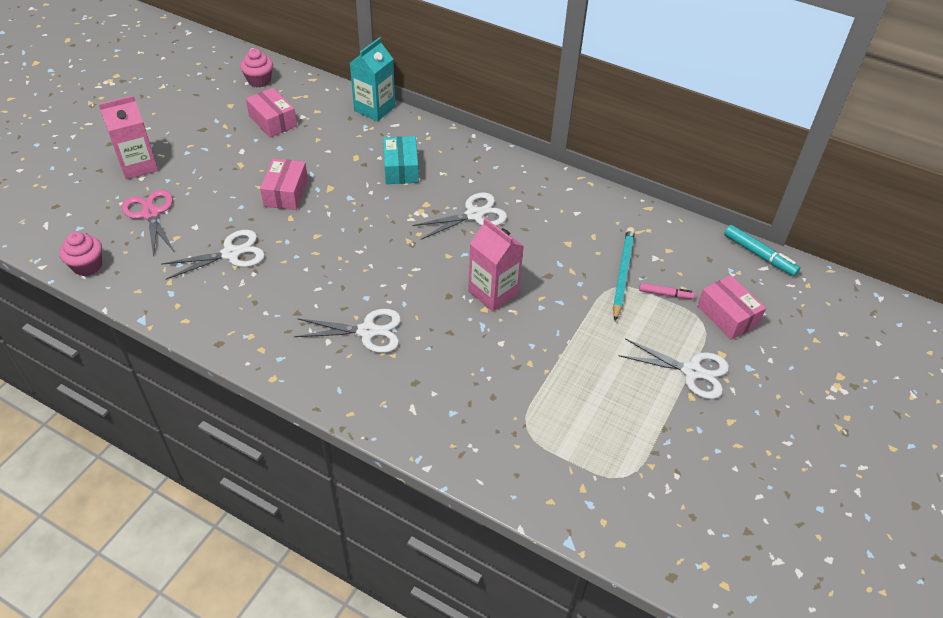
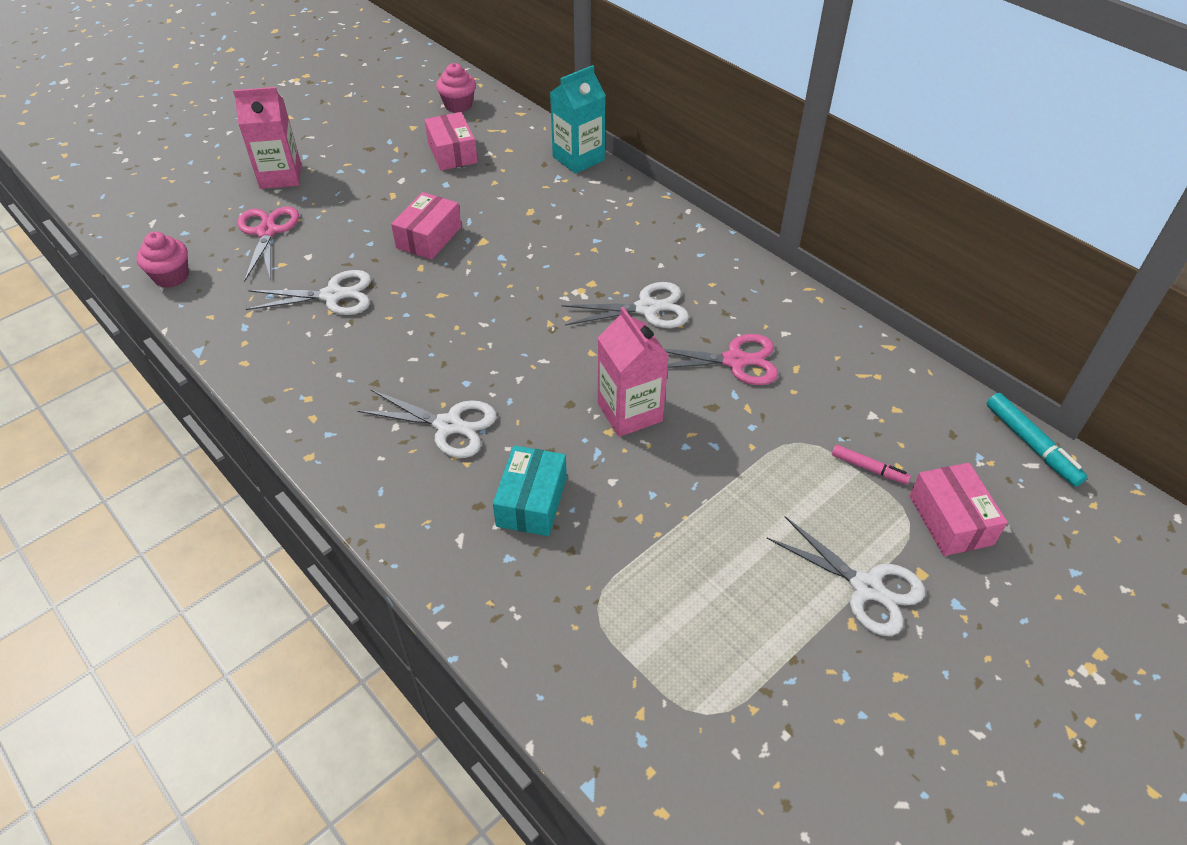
camera: 20 degrees right, 0 degrees up
(401, 169) = (579, 235): turquoise box -> turquoise box (532, 502)
(550, 240) = (735, 361): none -> pink scissors
(622, 274) = (817, 427): turquoise pencil -> none

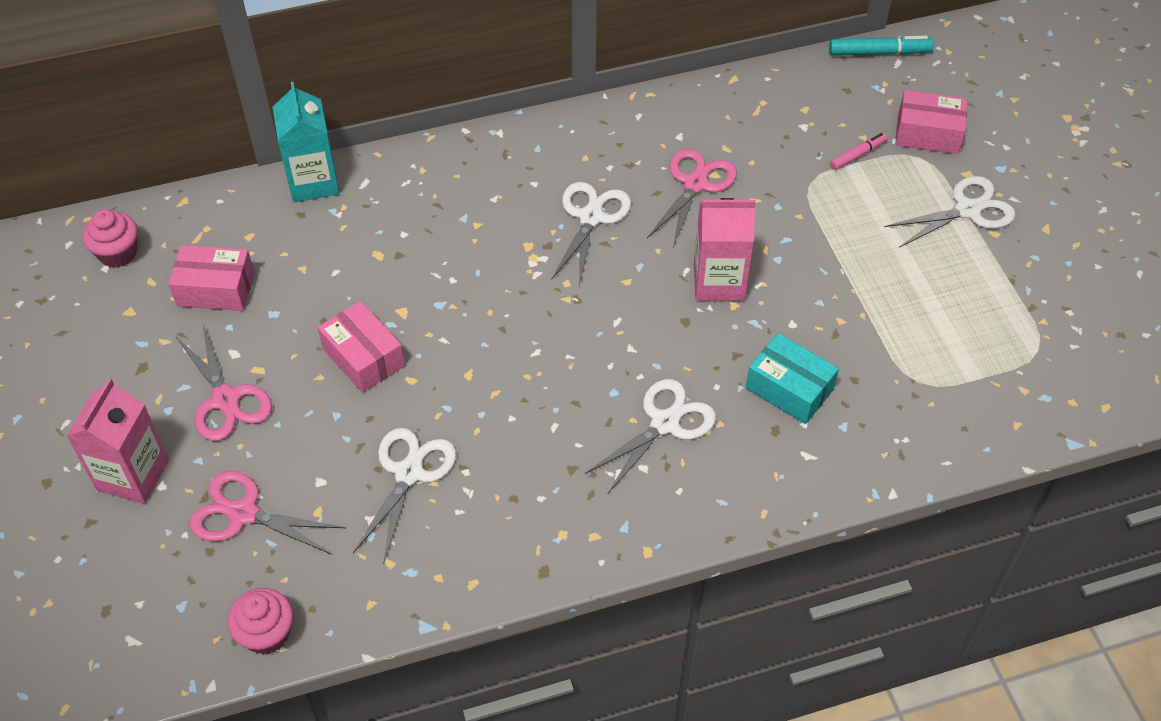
camera: 65 degrees left, 5 degrees up
(359, 190) = (226, 400): none -> pink scissors

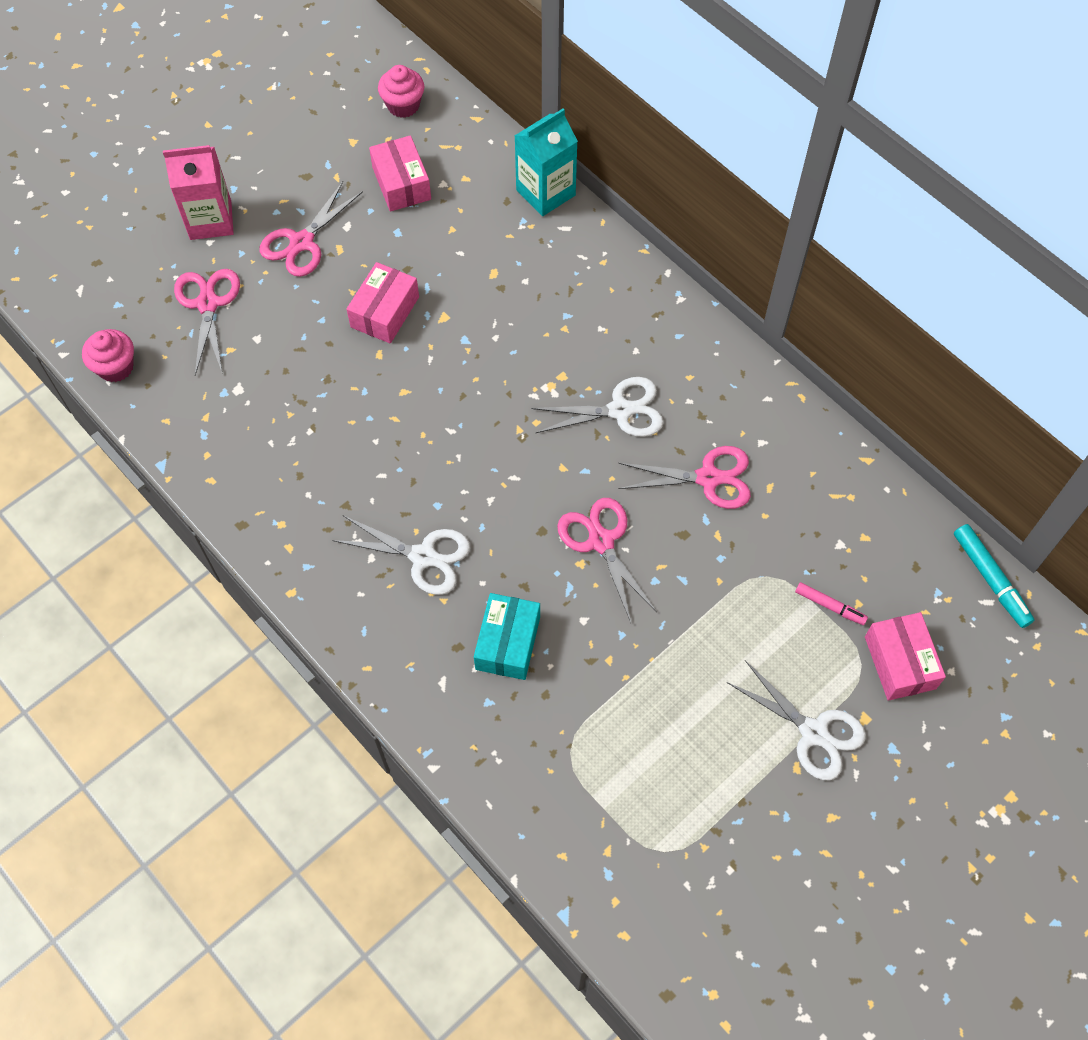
camera: 65 degrees right, 10 degrees up
(409, 473) = (290, 393): white scissors -> none
(719, 281) = (601, 541): pink carton -> pink scissors

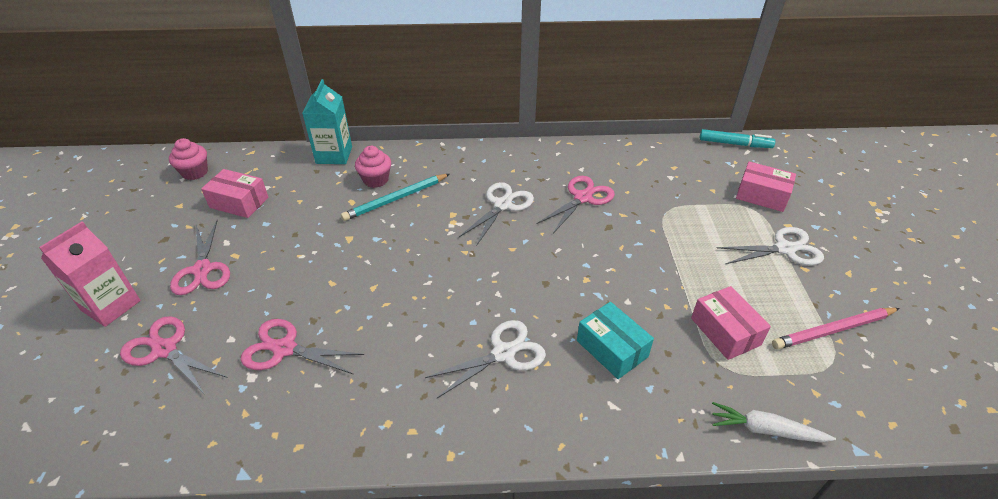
camera: 50 degrees left, 20 degrees down
(116, 367) = (121, 448): pink cupcake -> pink cupcake (376, 180)
(385, 312) = (308, 261): pink box -> pink box (725, 331)
(521, 824) = (765, 430): none -> white carrot
(534, 308) = (396, 199): none -> turquoise pencil
(601, 541) = (579, 261): pink scissors -> pink scissors (284, 349)
(715, 835) = (834, 330): none -> pink pencil
(830, 606) = (706, 200): pink marker -> none

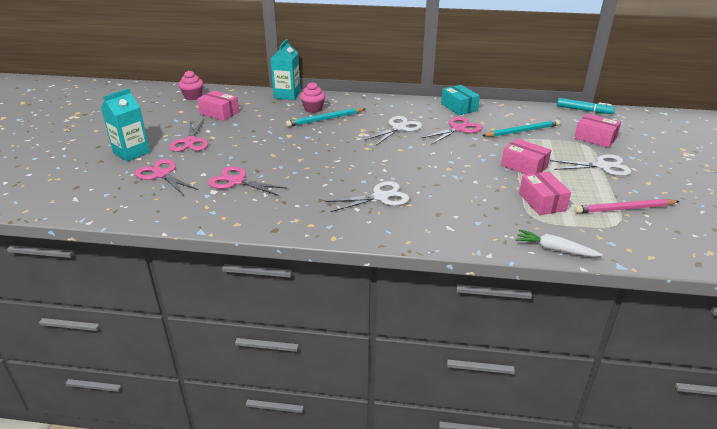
camera: 10 degrees right, 10 degrees down
(111, 305) = (131, 152): pink carton -> turquoise carton
(612, 348) = (457, 202): turquoise box -> turquoise box (459, 107)
(666, 192) = (522, 131): none -> turquoise pencil
(685, 262) = (524, 166): none -> pink box

